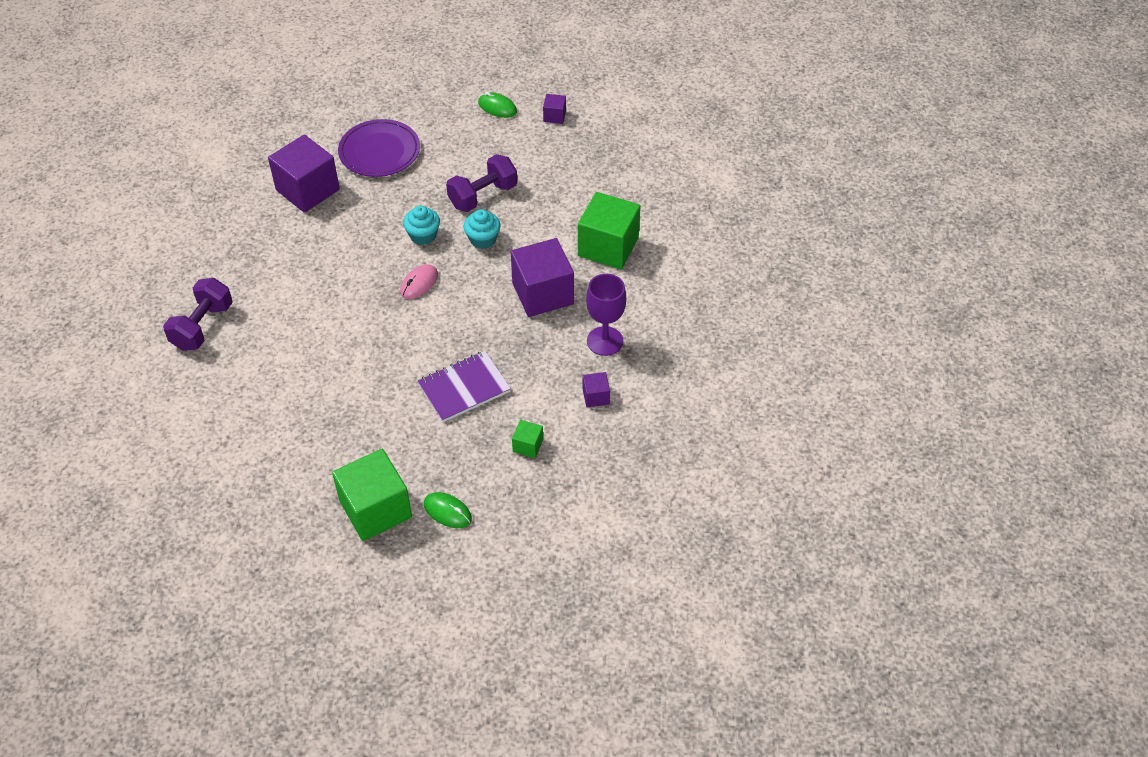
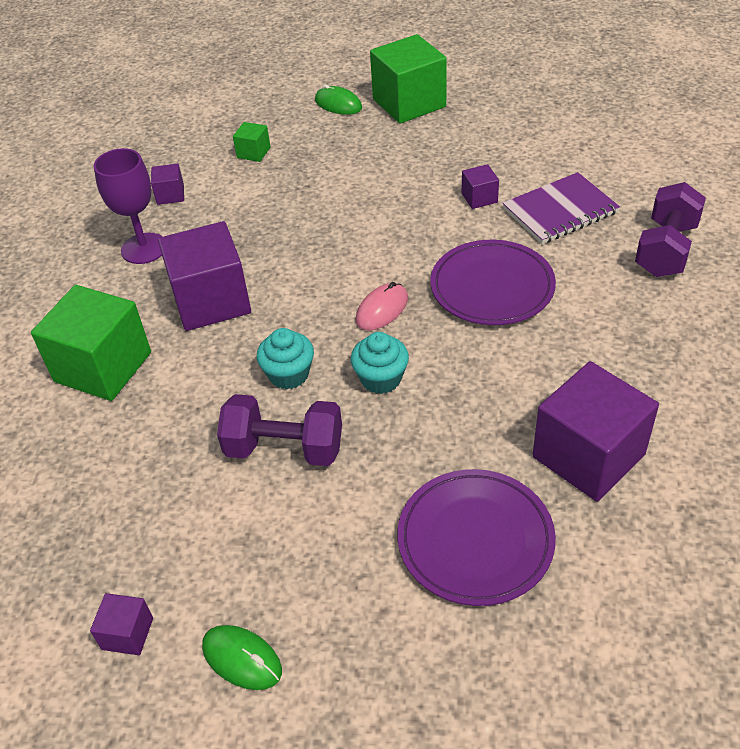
camera: 175 degrees left, 5 degrees down
(330, 382) = (479, 198): none -> purple cube
(338, 299) = (492, 287): none -> purple plate
(464, 388) = (320, 197): purple notebook -> purple notebook (560, 211)
(483, 196) = (284, 449): purple dumbbell -> purple dumbbell turned 45 degrees clockwise

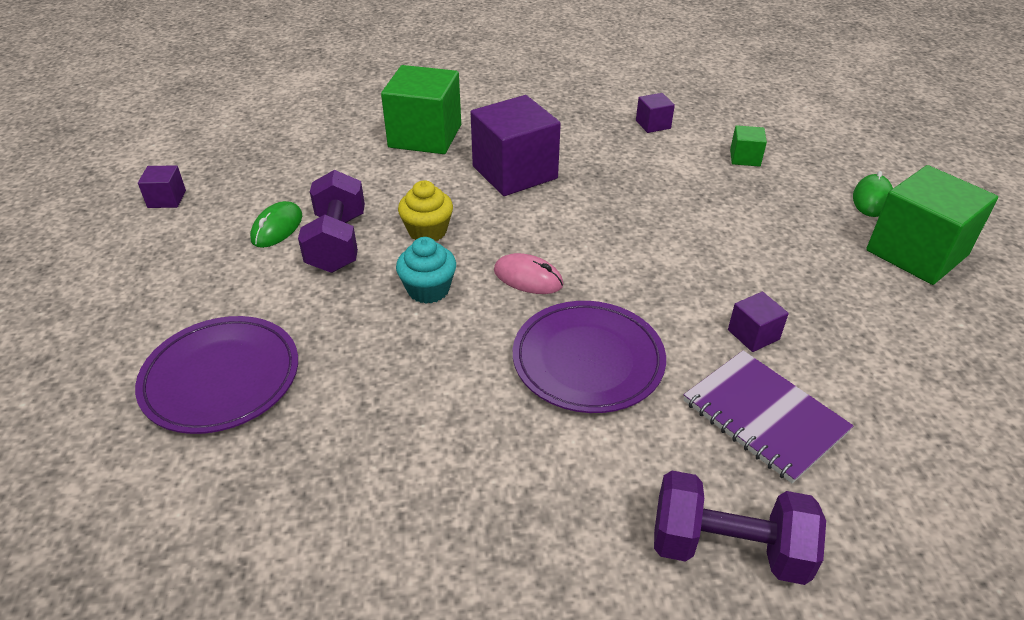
camera: 75 degrees right, 5 degrees down
(144, 248) = (573, 126): purple goblet -> none
(242, 659) = (131, 255): green mouse -> green mouse (277, 228)
(289, 374) = (427, 231): turquoise cupcake -> yellow cupcake
(588, 455) = (324, 465): purple cube -> none

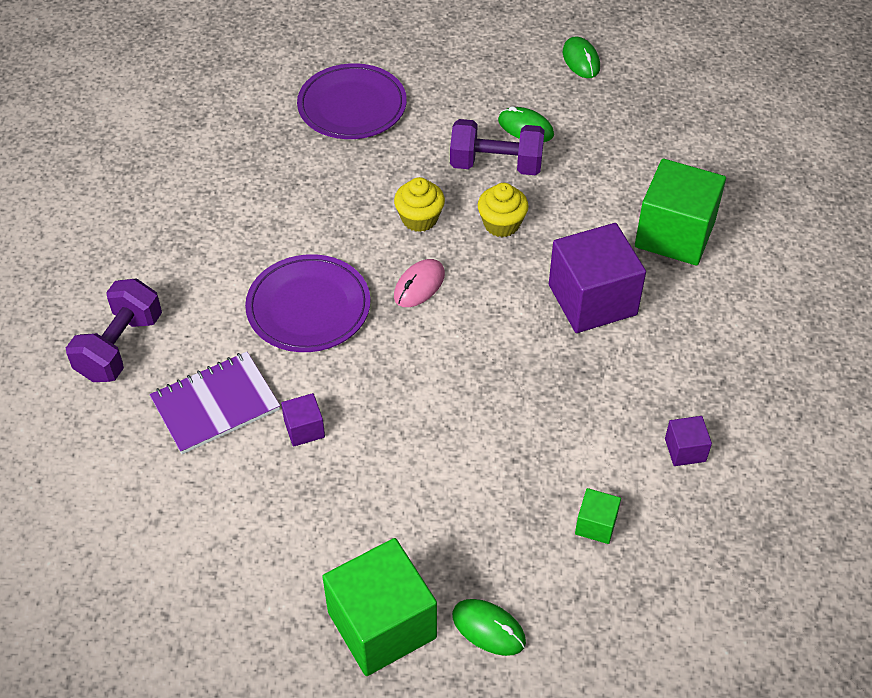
camera: 100 degrees right, 10 degrees up
(167, 199) = (581, 60): purple cube -> green mouse
(428, 289) = (419, 219): turquoise cupcake -> yellow cupcake

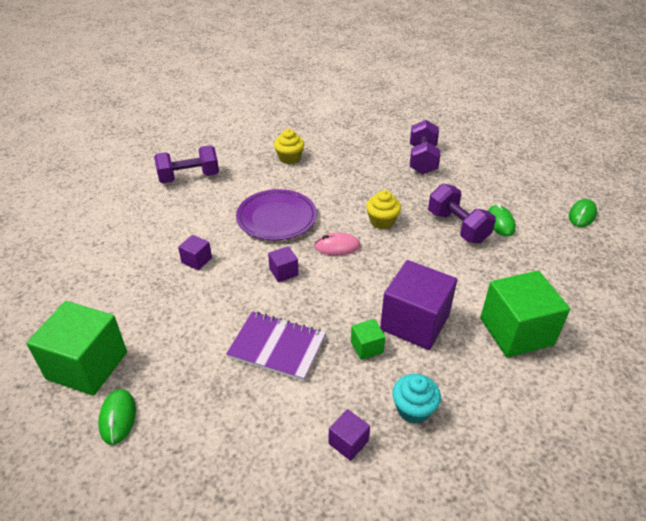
camera: 50 degrees right, 10 degrees down
(215, 405) = (183, 223): purple notebook -> purple notebook (277, 347)
(352, 106) = (422, 160): purple plate -> purple dumbbell
(411, 359) = (283, 272): none -> purple cube
(501, 224) = (420, 252): yellow cupcake -> yellow cupcake (289, 158)
(596, 524) = (241, 427): green cube -> green cube (367, 347)
(692, 376) = (413, 409): none -> turquoise cupcake

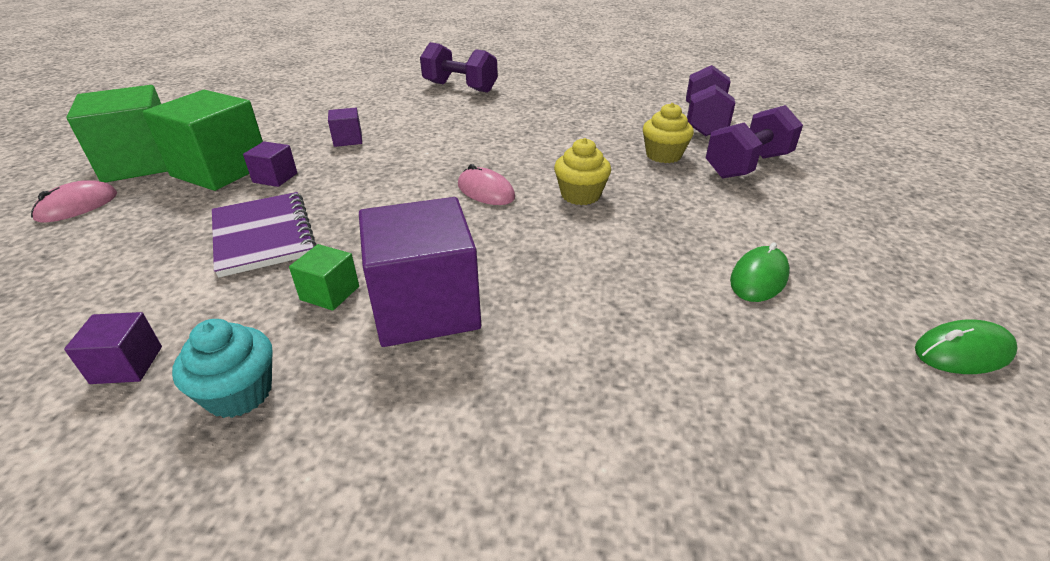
camera: 45 degrees right, 5 degrees down
(118, 417) = (77, 206): green mouse -> pink mouse
(276, 218) = (474, 143): purple plate -> none
(283, 272) = (394, 184): purple cube -> purple cube (275, 178)
(289, 158) = (579, 107): yellow cupcake -> yellow cupcake (663, 155)
(457, 227) = (676, 248): purple dumbbell -> purple dumbbell (704, 122)
(516, 331) = (539, 420): green cube -> green cube (221, 170)

